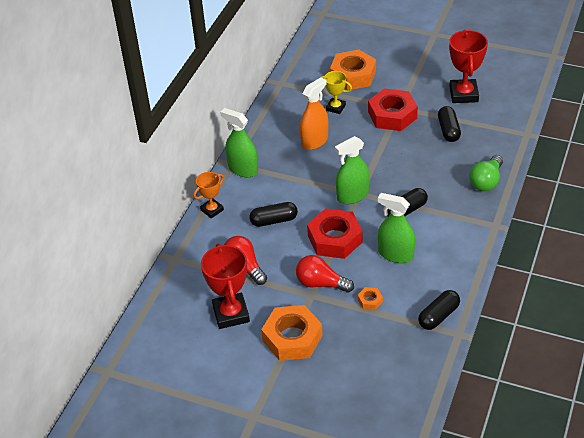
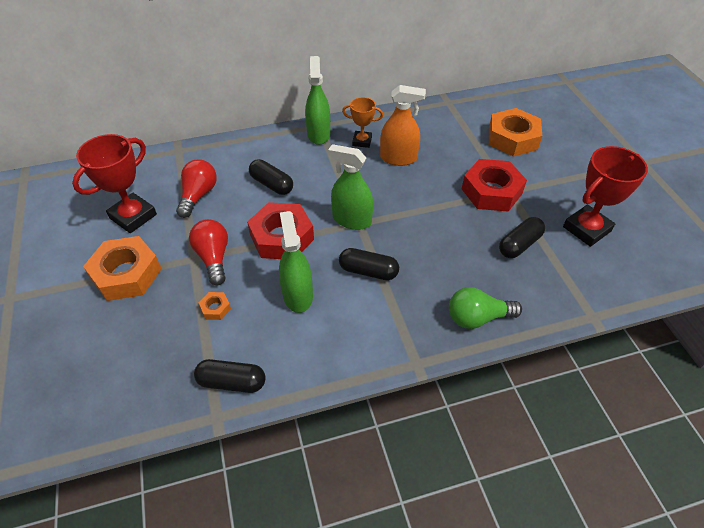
camera: 50 degrees right, 5 degrees up
(212, 210) = (253, 142): orange trophy -> orange trophy (362, 141)
(335, 108) = (457, 149): yellow trophy -> none

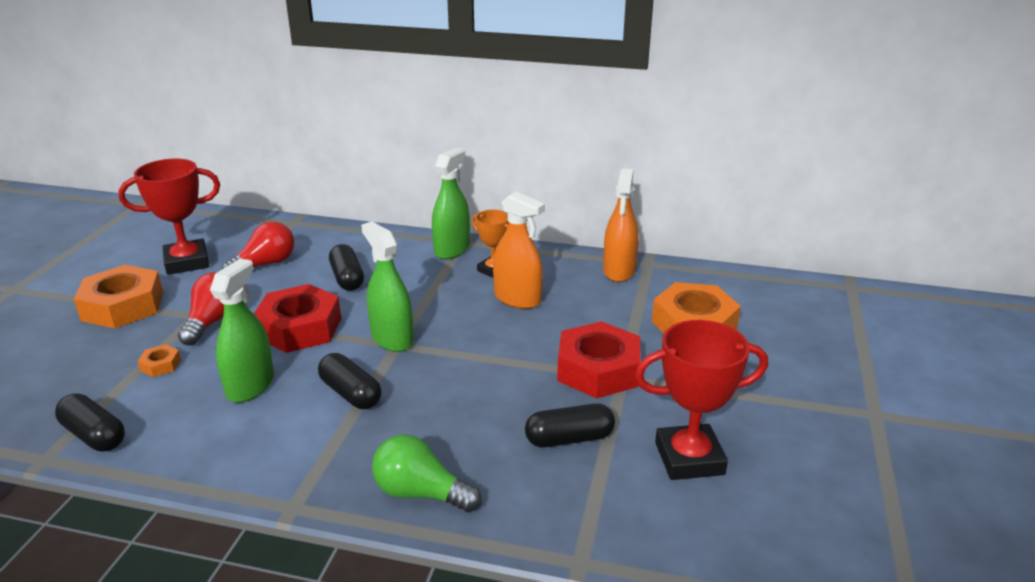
camera: 30 degrees right, 20 degrees down
(437, 114) = (619, 271): none -> orange spray bottle

